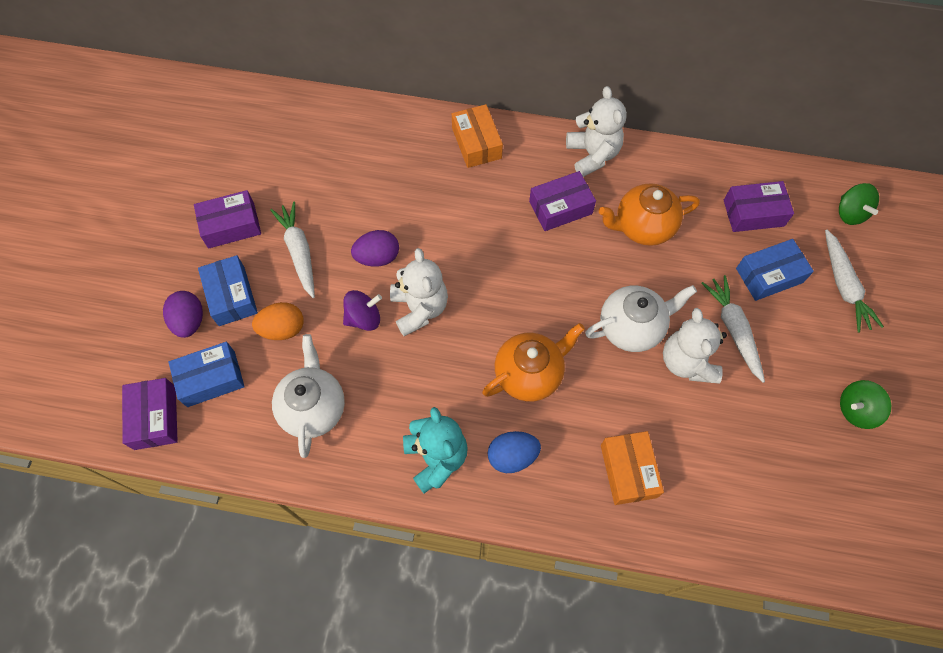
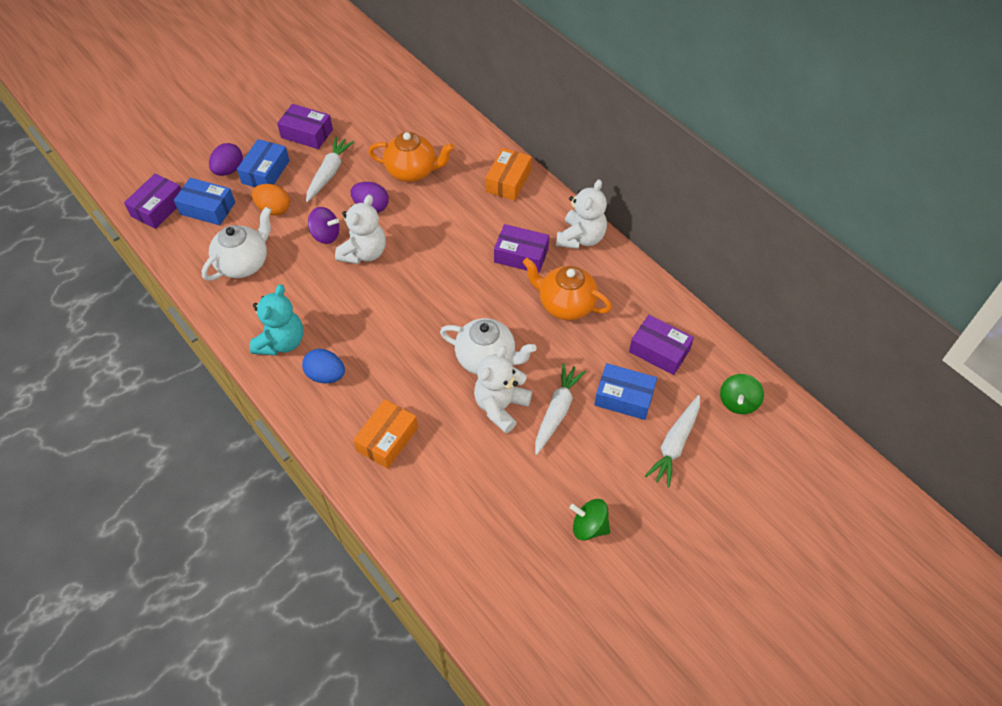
camera: 40 degrees right, 10 degrees down
(529, 374) = (389, 337): orange teapot -> orange teapot (412, 171)

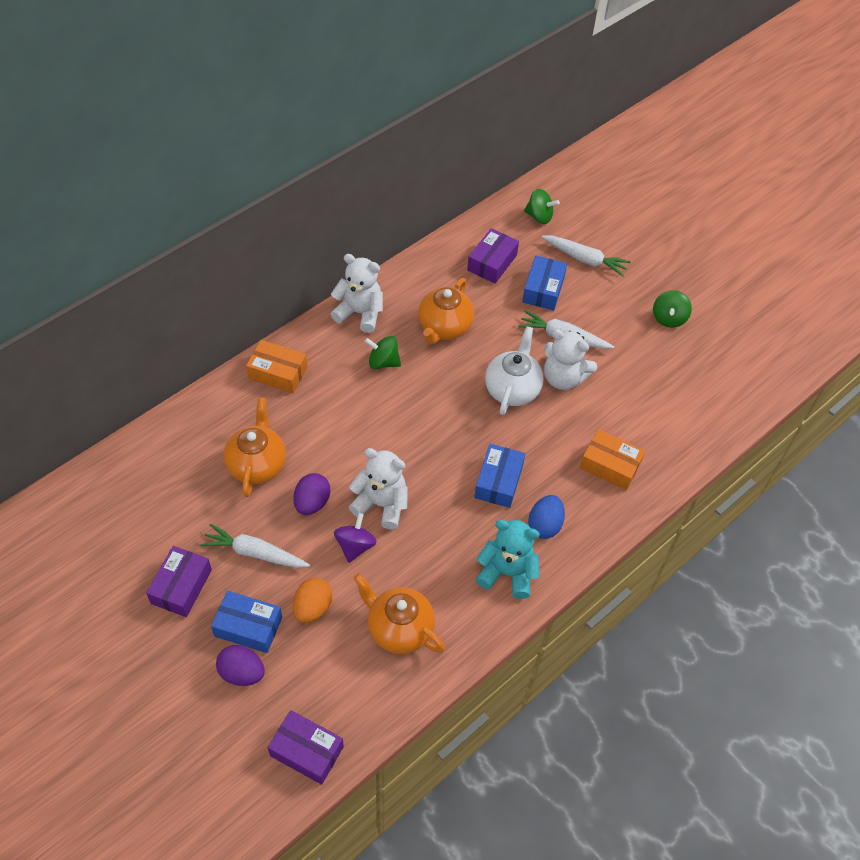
camera: 95 degrees left, 0 degrees up
(207, 208) = (309, 687): blue box -> blue box (498, 481)
(244, 263) = (399, 628): white teapot -> orange teapot
(521, 255) = (383, 362): purple box -> green spinning top

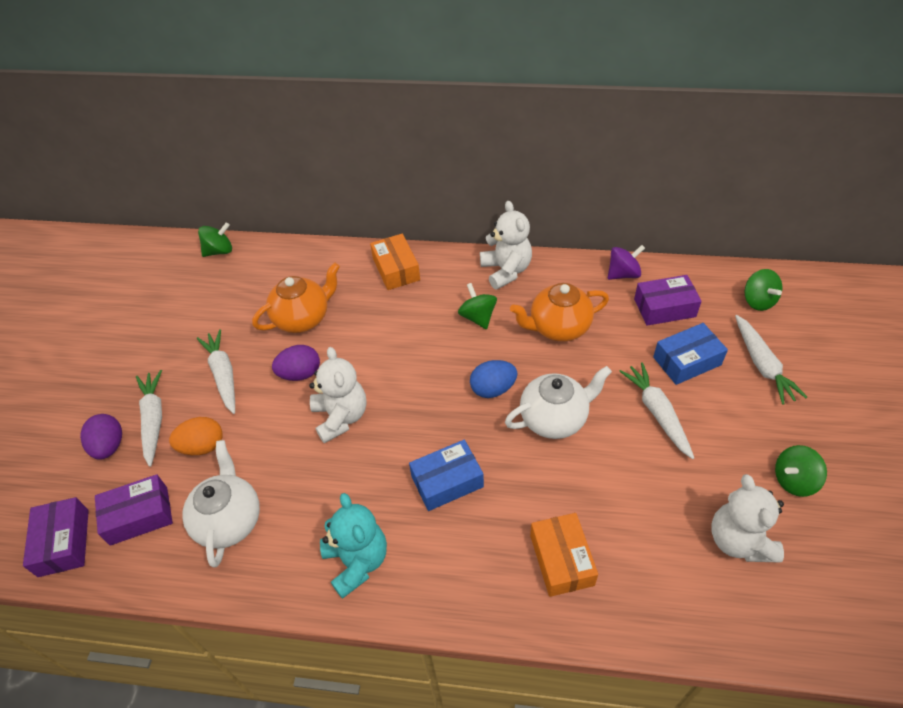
camera: 55 degrees right, 5 degrees down
(104, 472) = (219, 251): none -> green spinning top
(181, 586) = (159, 356): purple box -> purple box (139, 516)
(248, 627) = (153, 419): blue box -> white carrot
(355, 546) = (285, 430): purple spinning top -> purple spinning top (623, 274)
(399, 628) = (229, 520): orange teapot -> white teapot
(544, 525) = (437, 554): blue egg -> blue egg (493, 389)
(563, 378) = (613, 447): white teddy bear -> white teddy bear (739, 540)

